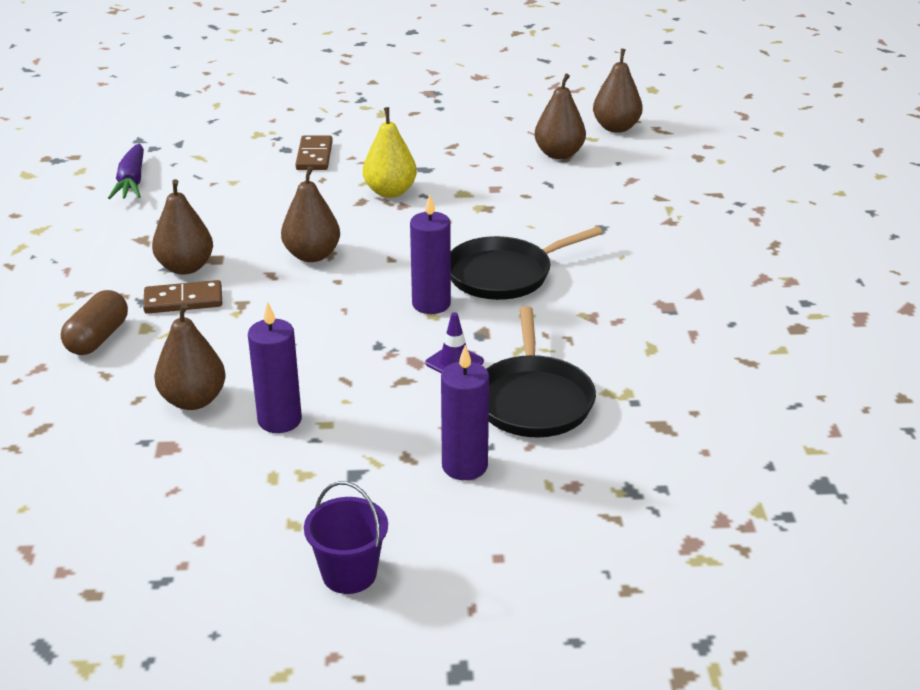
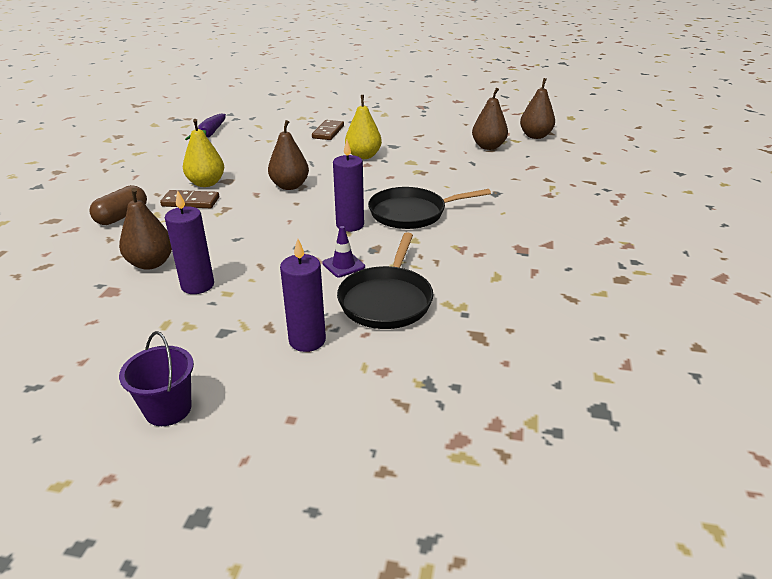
camera: 15 degrees right, 0 degrees up
(185, 267) = (206, 183): brown pear -> yellow pear

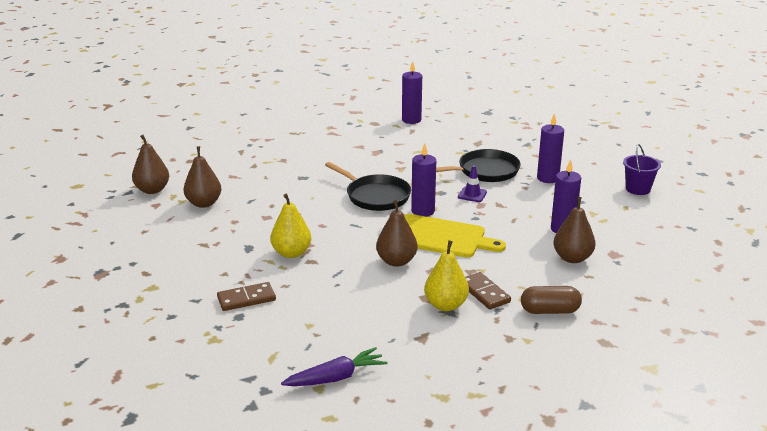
camera: 125 degrees left, 5 degrees down
(292, 216) = (441, 237): none -> yellow cutting board
(613, 313) = (411, 120): none -> purple candle

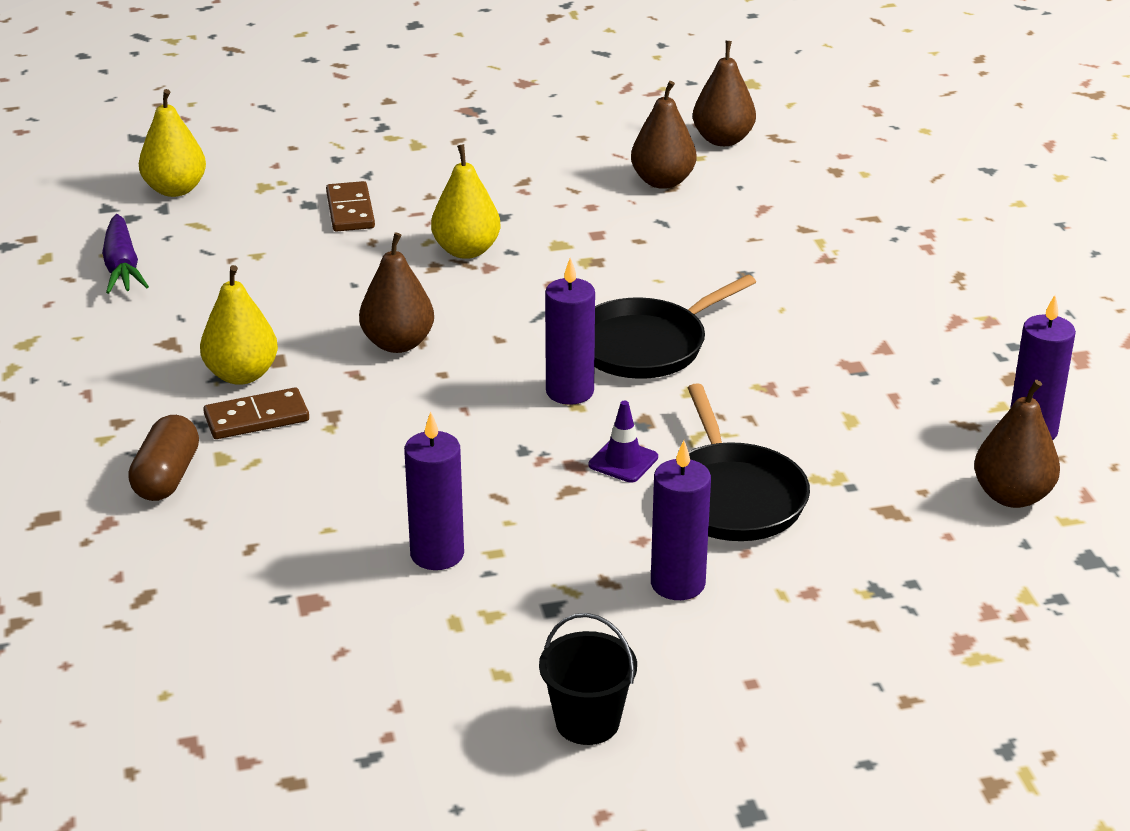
camera: 100 degrees right, 5 degrees up
(220, 378) = (175, 190): none -> yellow pear
(441, 237) = (461, 400): yellow cutting board -> none
(572, 258) = (321, 542): brown pear -> brown pear (1012, 496)
(638, 189) = (587, 722): purple bucket -> black bucket

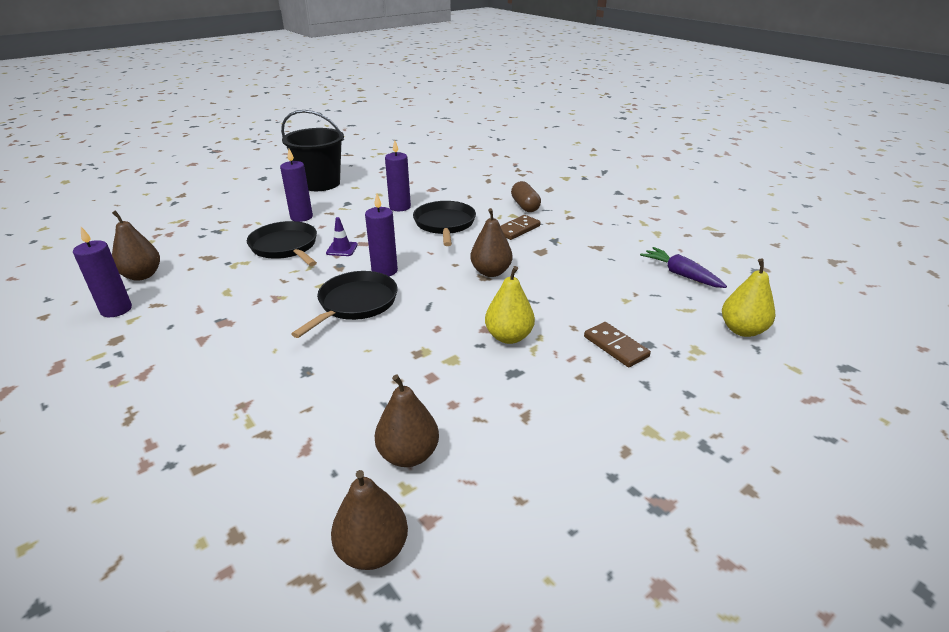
camera: 155 degrees right, 0 degrees up
(241, 375) = (546, 242): yellow pear -> none
(382, 471) = (444, 224): none -> black pan
(587, 722) = (320, 183): black bucket -> black bucket, size x1.84

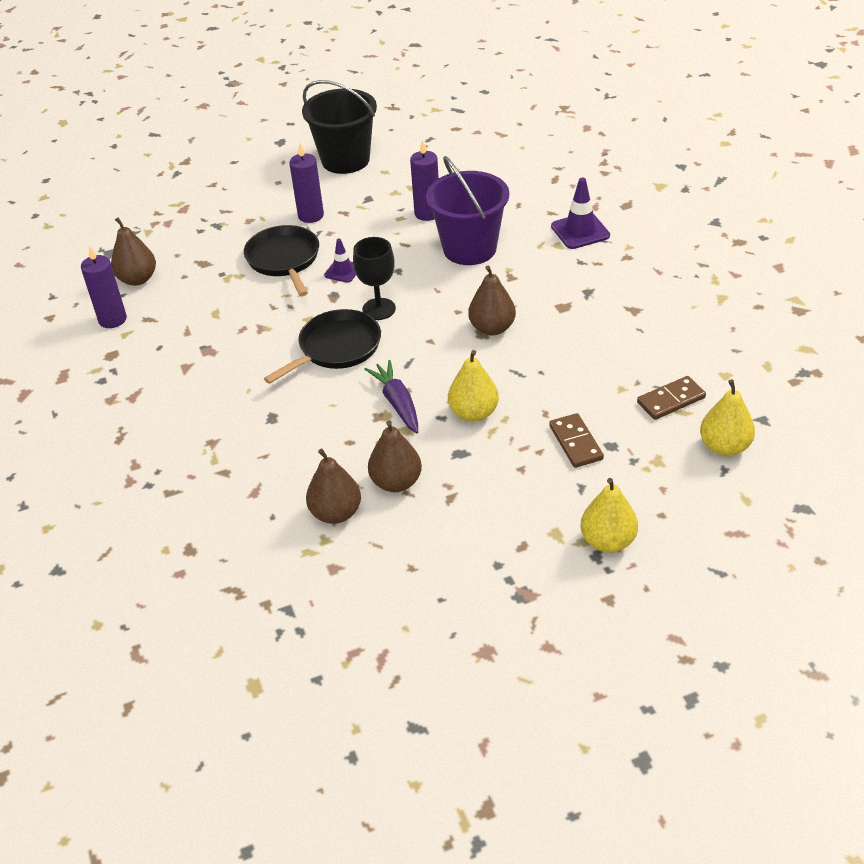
camera: 20 degrees right, 10 degrees up
(373, 550) = (285, 580): brown pear -> brown pear (396, 482)
(384, 271) = (379, 309): purple candle -> black goblet
(444, 224) = (469, 249): black pan -> purple bucket
(517, 229) = (552, 269): brown domino -> brown domino (671, 400)
(525, 206) = (580, 231): brown capsule -> purple traffic cone
(680, 274) = (707, 364): purple carrot -> purple carrot (397, 403)
(705, 429) = (608, 541): none -> yellow pear

